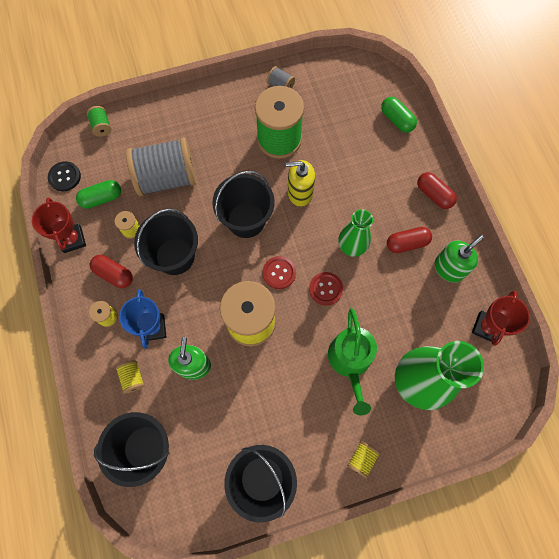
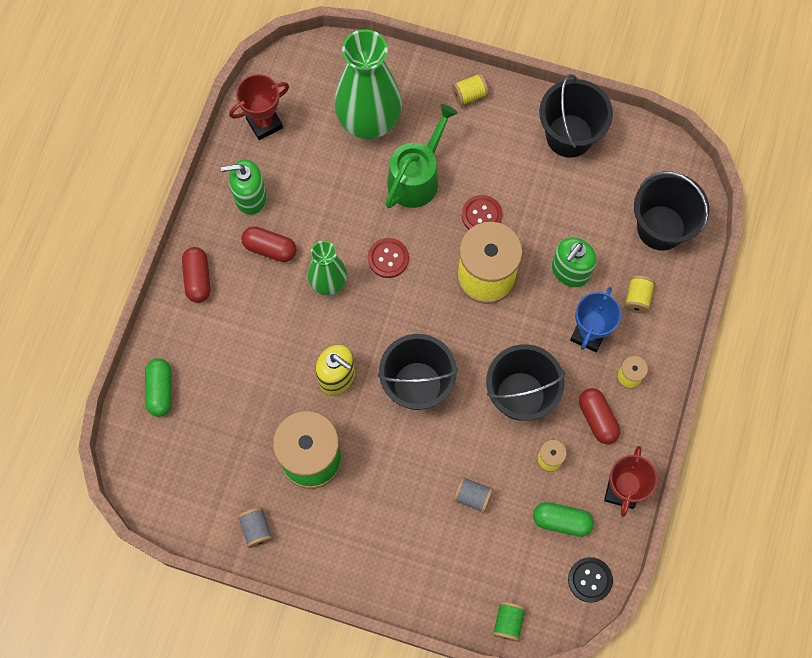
camera: 145 degrees left, 0 degrees up
(166, 178) = (472, 497): grey spool -> grey spool, size x0.42
(279, 273) = (423, 305): red button -> red button (481, 215)

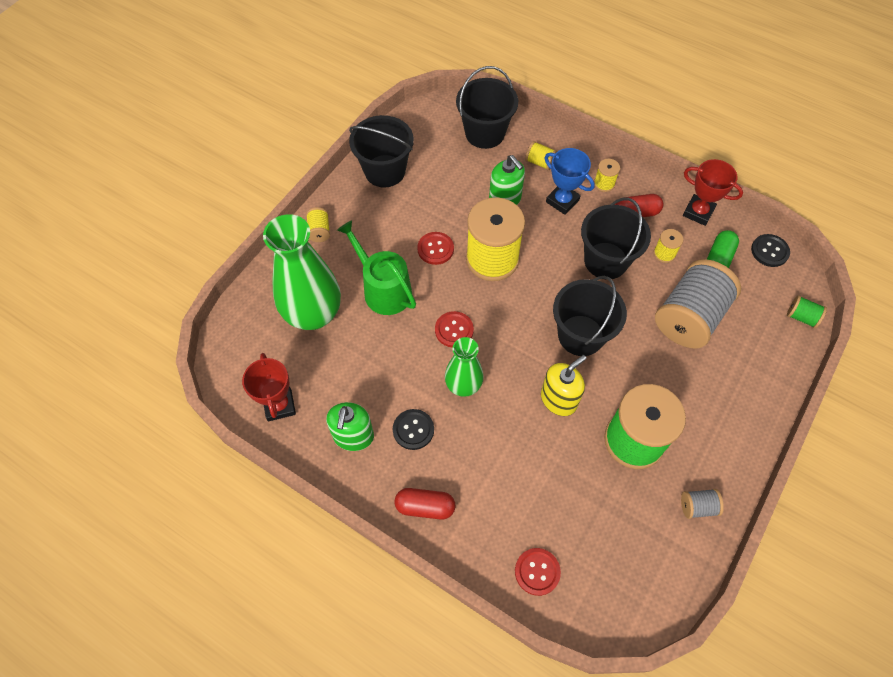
camera: 75 degrees left, 10 degrees down
(160, 390) = (537, 572): green capsule -> red button
(270, 248) = (413, 430): red capsule -> black button
(472, 497) = (689, 317): grey spool -> grey spool, size x2.39

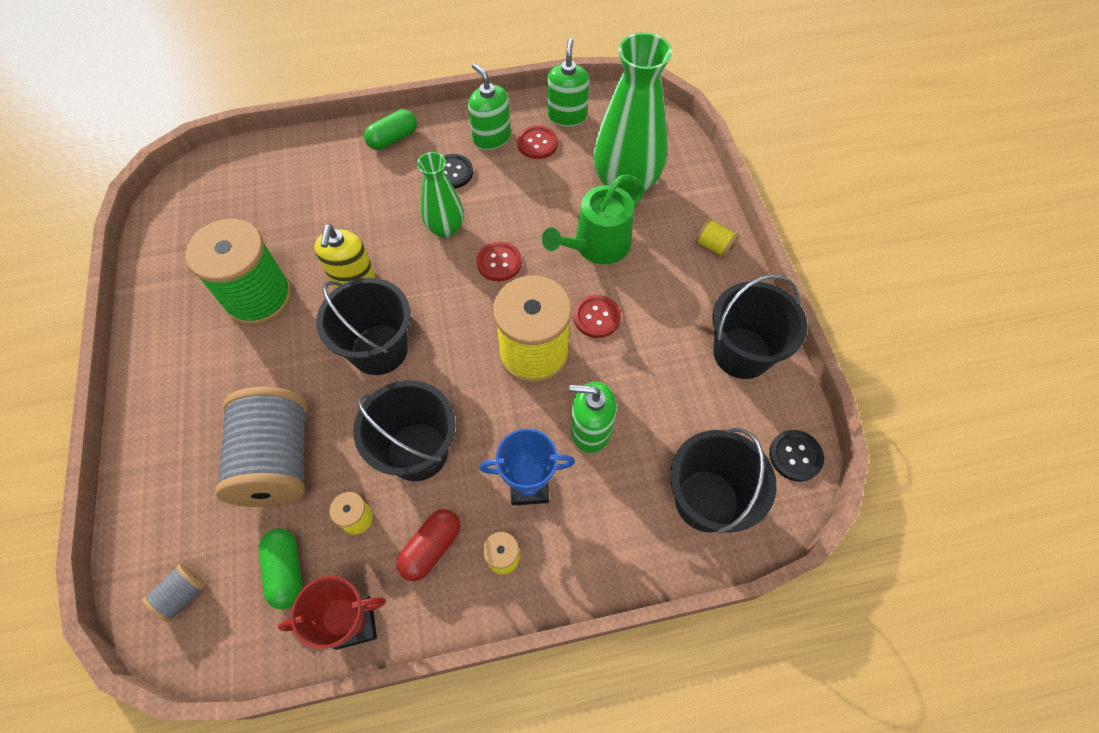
camera: 135 degrees right, 0 degrees up
(279, 405) = (567, 116): red trophy -> green soap dispenser
(383, 289) = (597, 246): green watering can -> green watering can turned 135 degrees clockwise
(425, 507) = (393, 139): red capsule -> green capsule
(537, 572) = (275, 161): red button -> red button (537, 143)
(540, 162) = (604, 518): yellow spool -> none
(698, 506) = (167, 289): grey spool -> grey spool (183, 595)
(769, 251) = (223, 642): black button -> black button (795, 456)
(801, 317) = (139, 572): green spool -> none

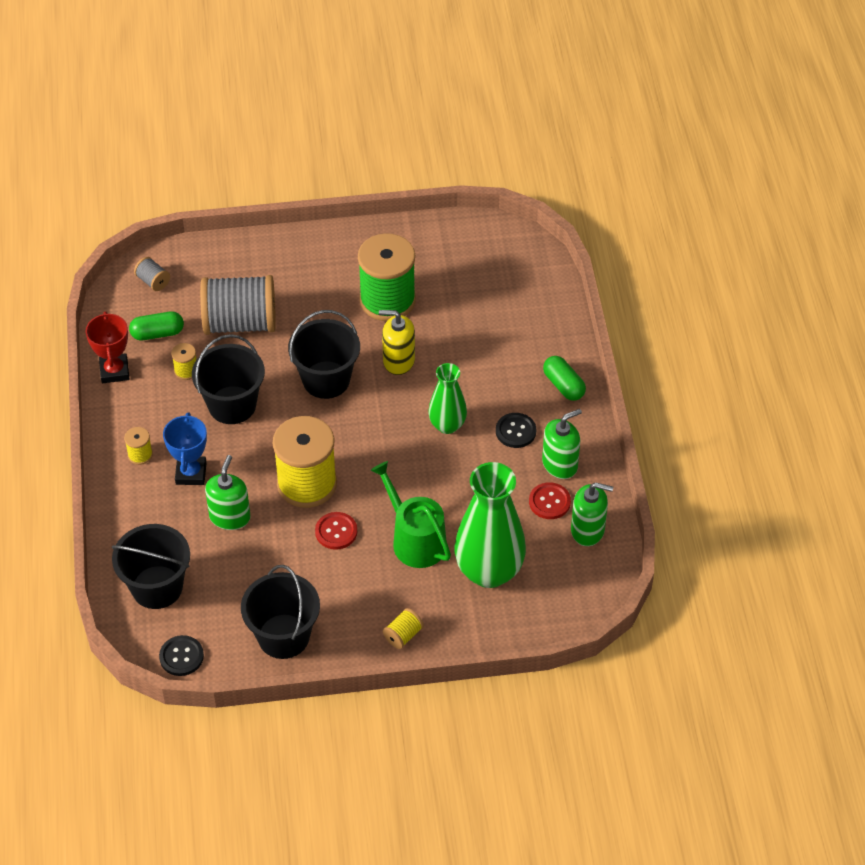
camera: 95 degrees right, 10 degrees down
(431, 548) = (156, 413): red capsule -> none
(499, 262) = (404, 464): red button -> none

